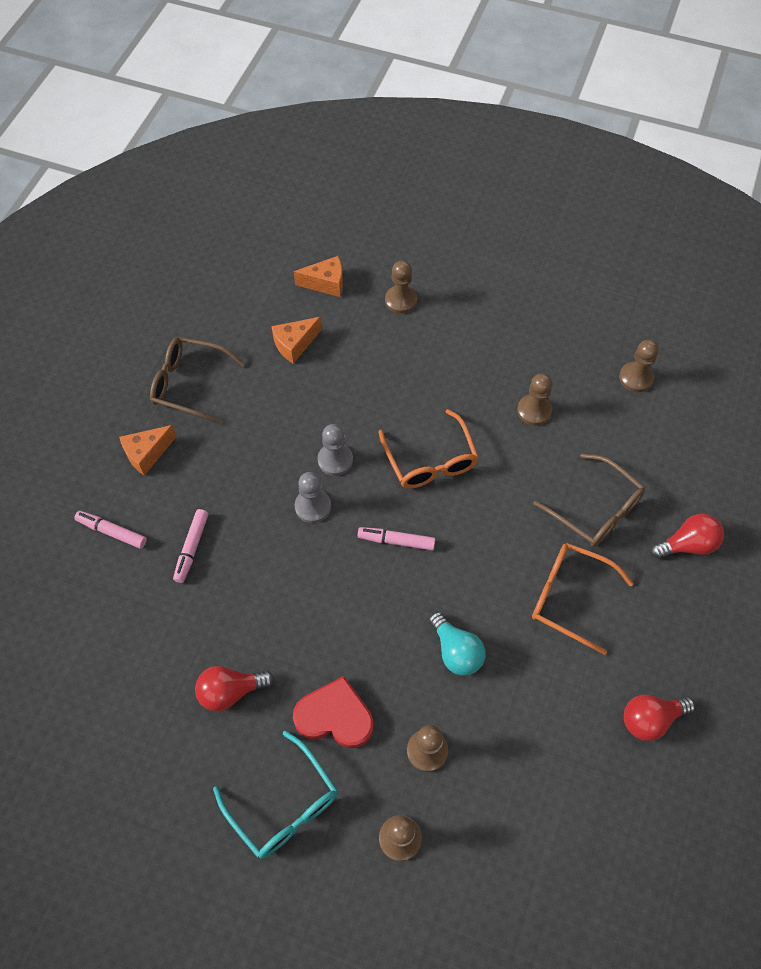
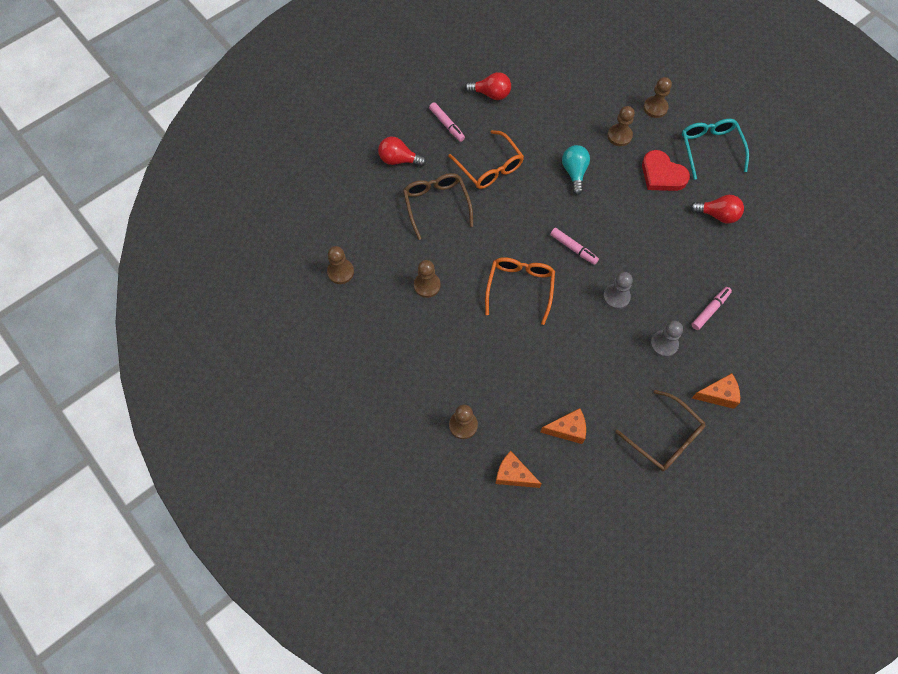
camera: 150 degrees left, 5 degrees up
(112, 532) = (761, 348): pink marker -> pink marker (447, 125)
(335, 460) = (584, 321): grey pawn -> grey pawn (664, 344)

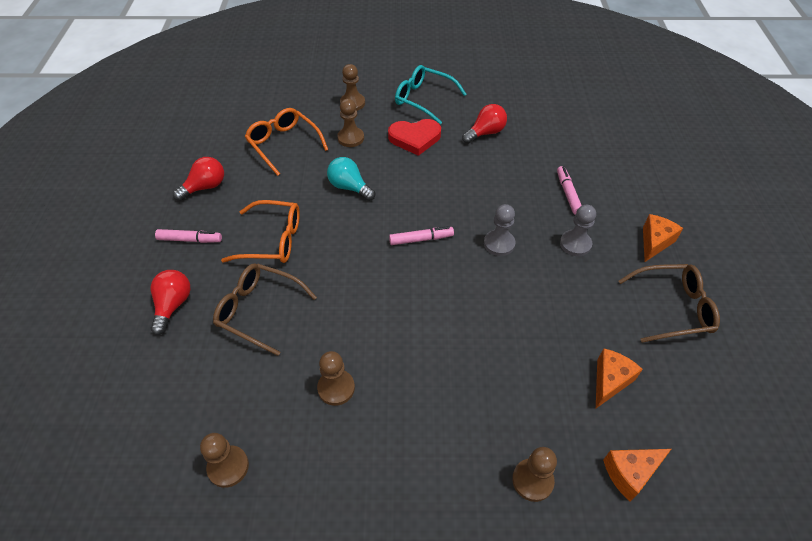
camera: 50 degrees left, 15 degrees down
(399, 160) = (173, 305): red light bulb -> red light bulb turned 135 degrees clockwise
(520, 287) = (420, 308): orange glasses -> orange glasses (283, 144)

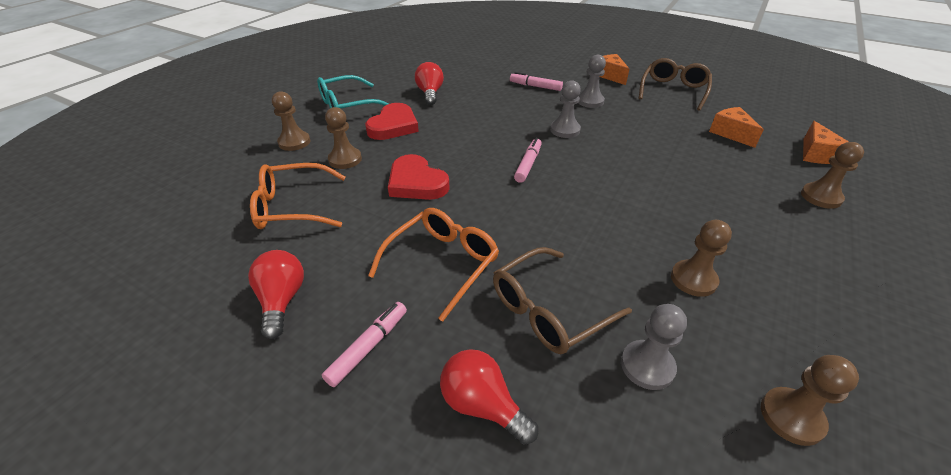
camera: 60 degrees left, 10 degrees down
(235, 377) = (647, 366): none -> grey pawn
(349, 187) = (416, 183): turquoise light bulb -> red heart

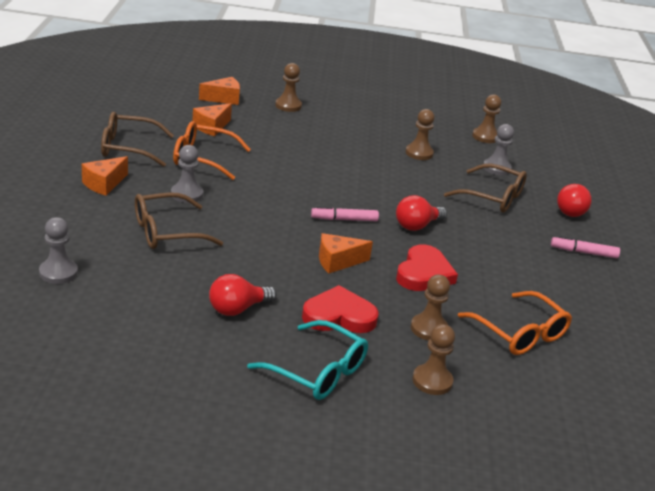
camera: 120 degrees left, 10 degrees down
(282, 300) = (596, 297): red light bulb -> red light bulb (416, 226)
(443, 263) = (497, 240): orange glasses -> orange glasses (202, 158)
(461, 143) = (337, 261): none -> orange cheese
(535, 86) = (166, 232): pink marker -> brown glasses
(565, 130) = (265, 205): grey pawn -> grey pawn (58, 273)

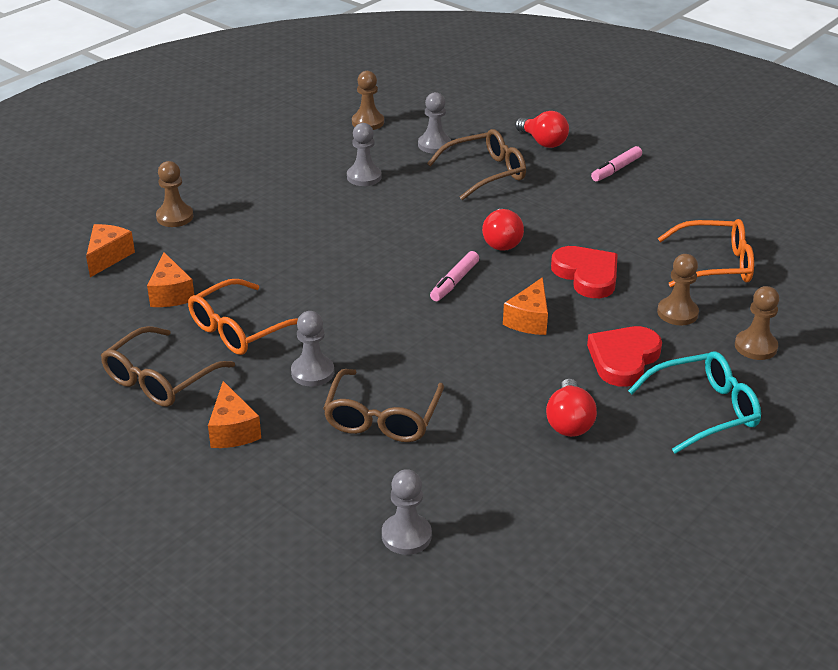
camera: 50 degrees left, 5 degrees up
(419, 153) = (364, 177): brown pawn -> grey pawn

